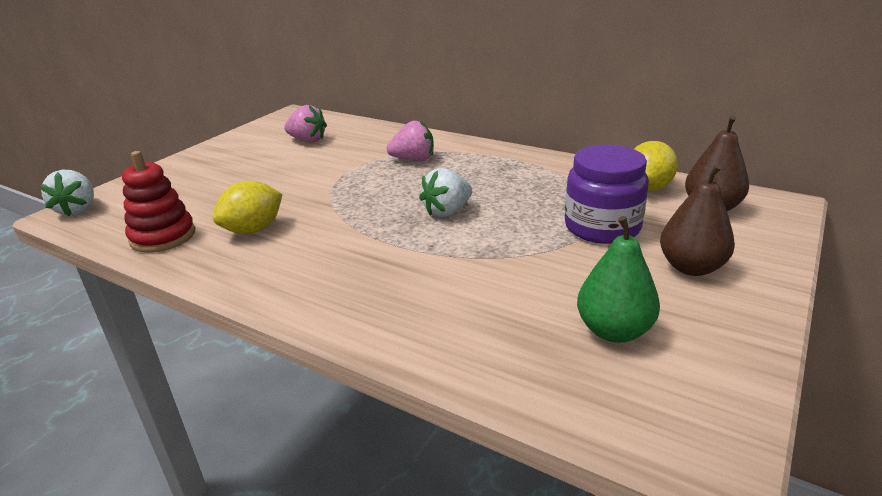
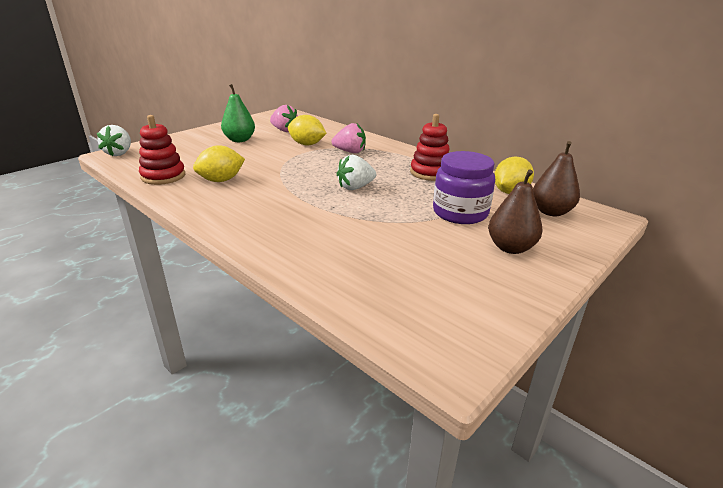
camera: 10 degrees right, 0 degrees up
(349, 157) = (307, 144): none -> yellow lemon
(534, 175) = (430, 173): none -> red stacking toy
(614, 331) = (429, 278): green pear -> green pear (239, 140)

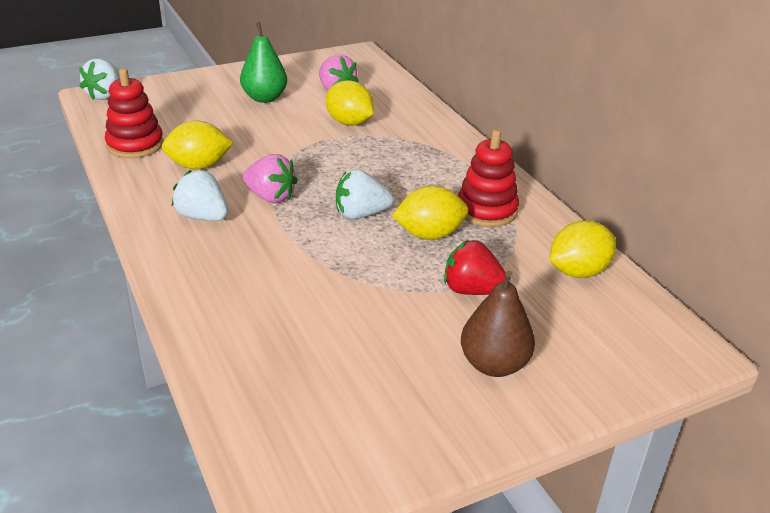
camera: 20 degrees right, 5 degrees up
(247, 207) = (203, 217): none -> white strawberry
(350, 152) = (400, 148): pink strawberry -> pink strawberry (270, 197)
(408, 190) = (429, 234): none -> yellow lemon
(460, 212) = (472, 290): purple jar -> red strawberry
(551, 212) = (609, 320): brown pear -> none

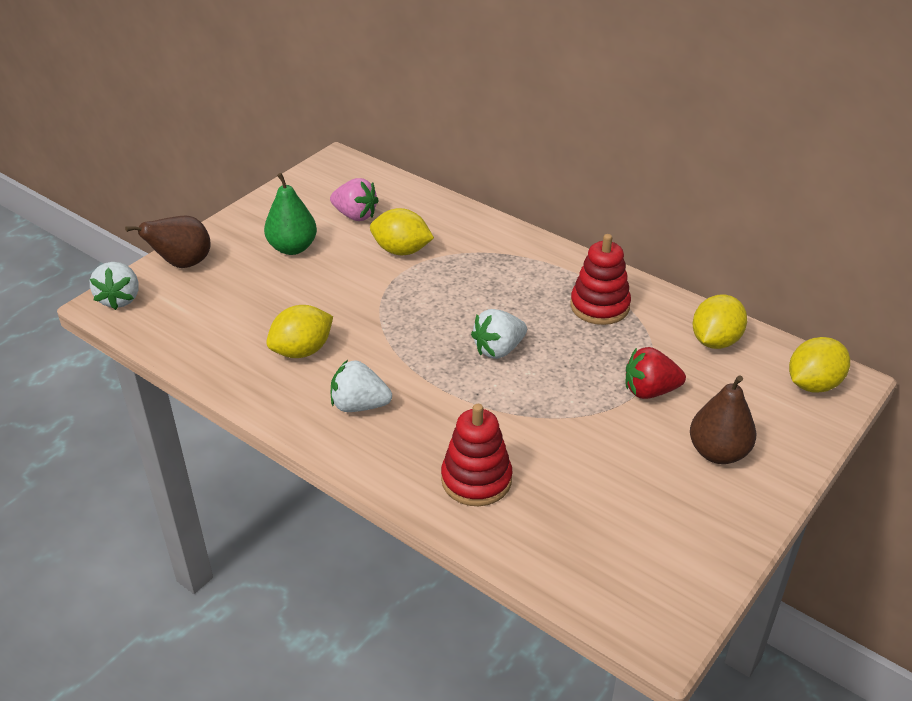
camera: 25 degrees left, 5 degrees up
(135, 145) = (213, 349): red stacking toy -> red stacking toy (476, 480)
(173, 86) = (182, 264): none -> brown pear
(270, 197) = (402, 361): pink strawberry -> none
(429, 234) = (573, 349): yellow lemon -> yellow lemon (813, 384)

